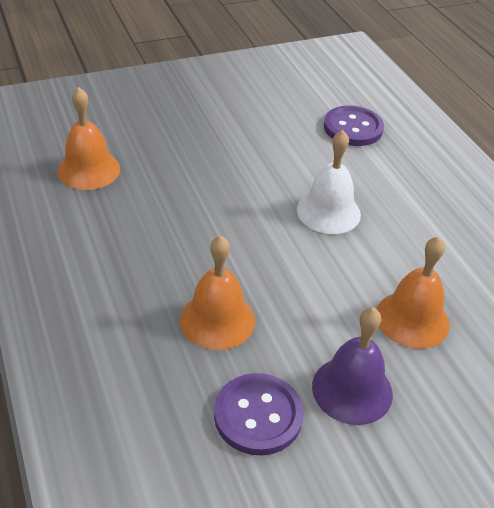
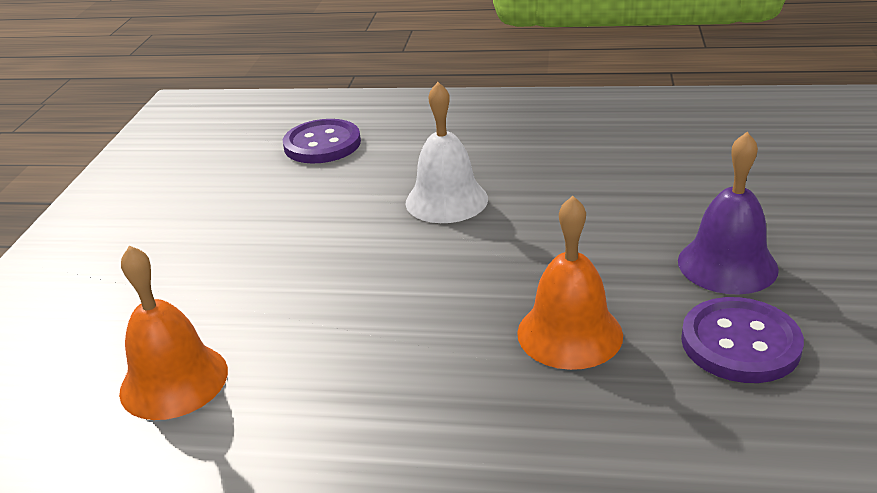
camera: 55 degrees left, 10 degrees down
(412, 319) = (645, 198): orange bell -> none

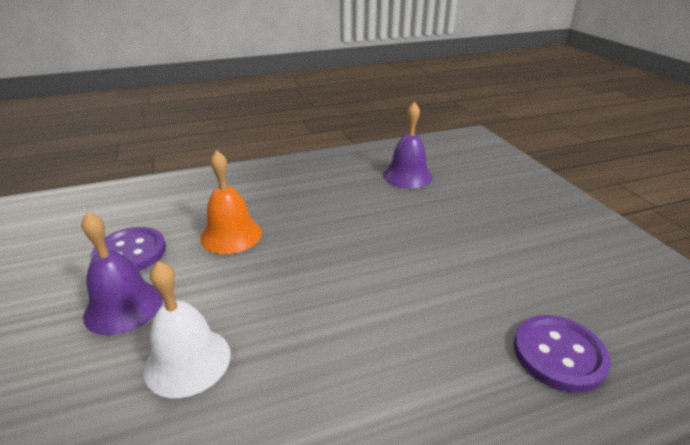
camera: 150 degrees right, 0 degrees up
(174, 381) = (407, 176): orange bell -> purple bell
(446, 200) = (369, 312): white bell -> white bell (187, 361)

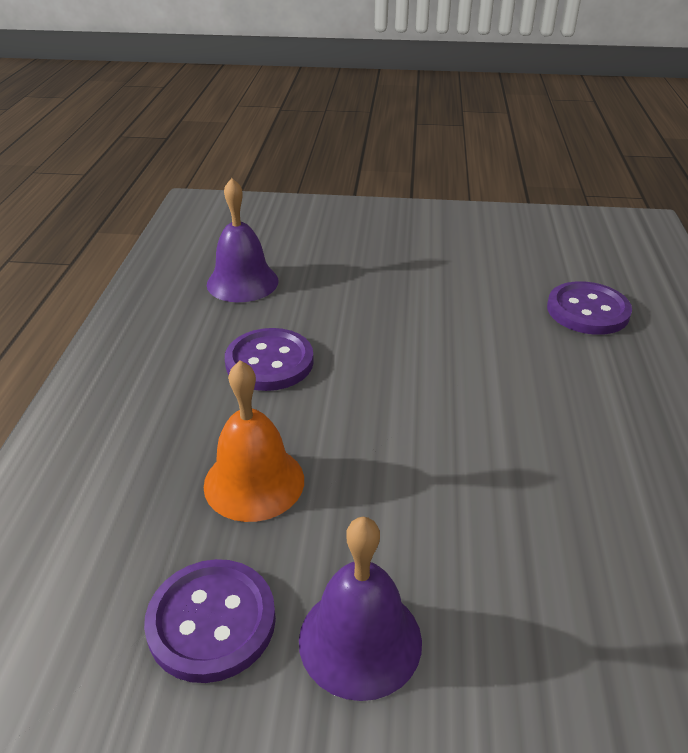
camera: 65 degrees left, 5 degrees up
(187, 361) = (505, 573): white bell -> none
(337, 208) = (269, 362): none -> purple button

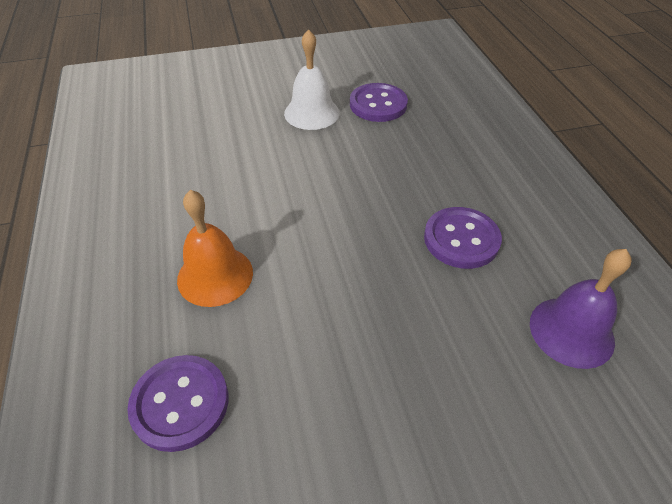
camera: 160 degrees right, 10 degrees up
(254, 482) = (403, 157): orange bell -> orange bell (215, 275)
(360, 640) = (312, 113): purple bell -> white bell

